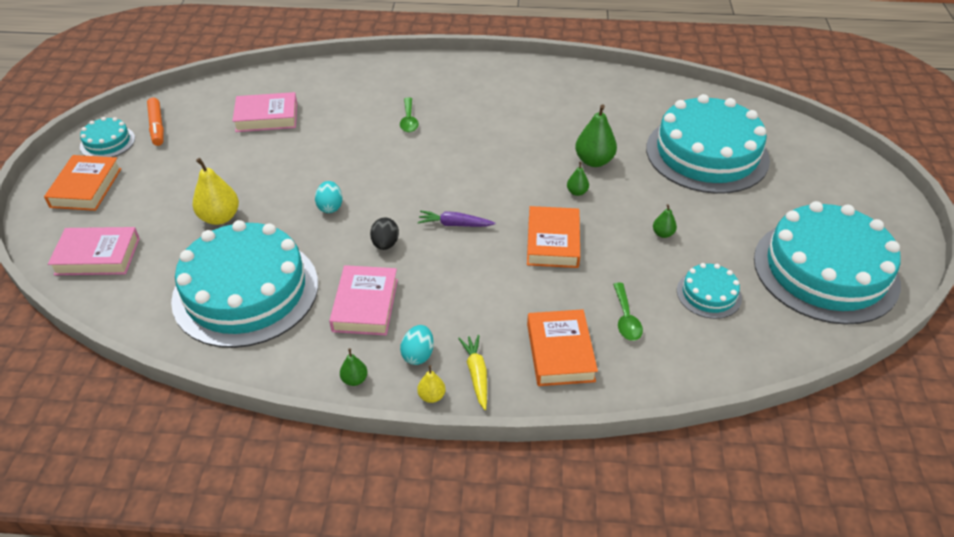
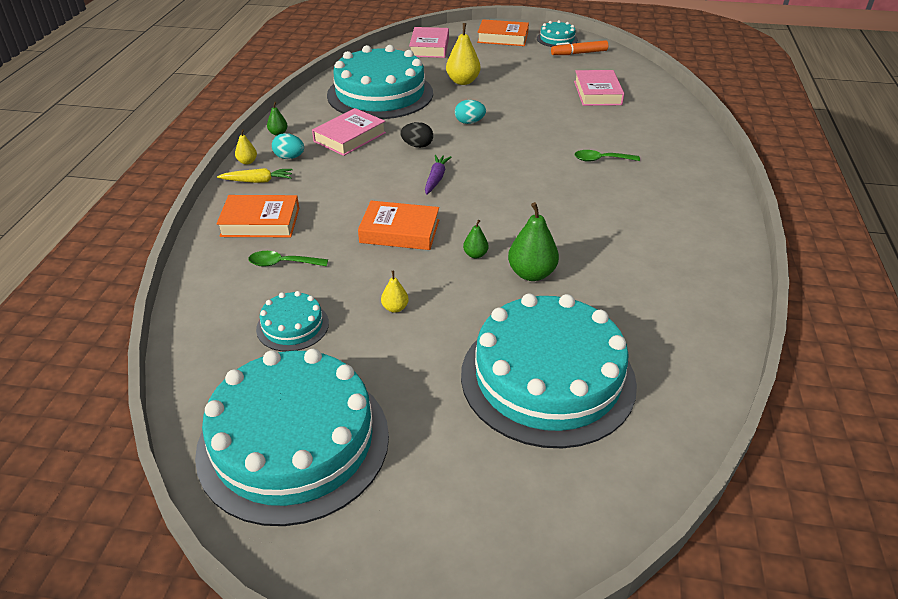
camera: 95 degrees right, 5 degrees down
(365, 305) = (349, 137): pink book -> pink book turned 60 degrees counterclockwise
(663, 234) = (395, 308): green pear -> yellow pear

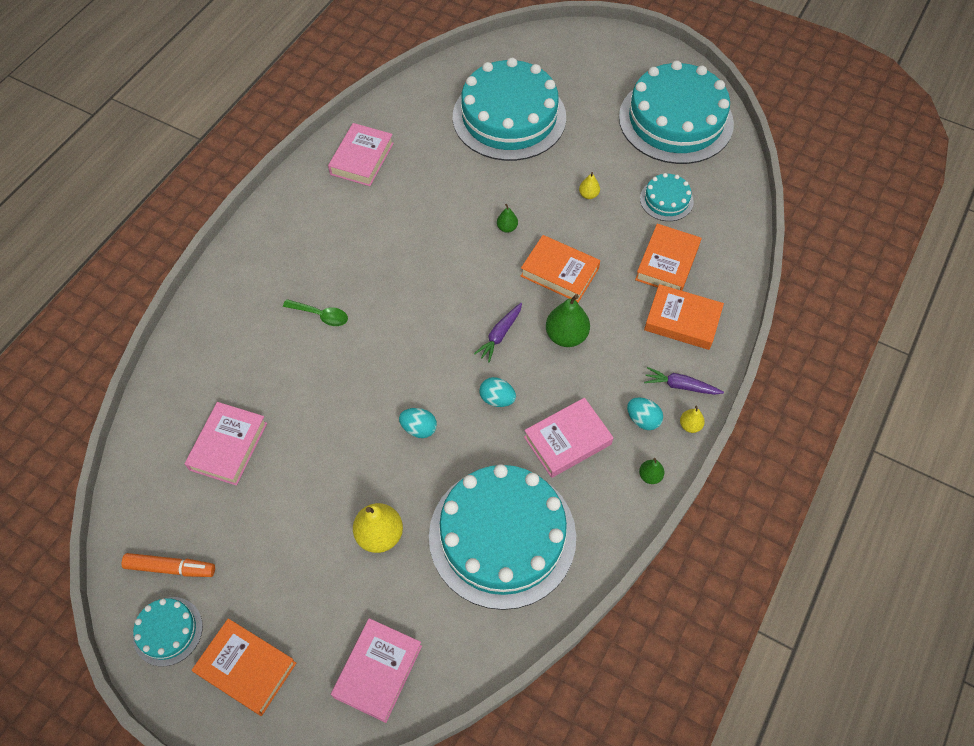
camera: 160 degrees left, 20 degrees up
(258, 181) = (680, 386): yellow carrot -> purple carrot
(282, 263) = (667, 263): green spoon -> orange book
(417, 146) = (497, 399): black egg -> turquoise egg
(531, 274) = (473, 197): green pear -> green pear (566, 336)
(688, 280) = (362, 159): none -> pink book

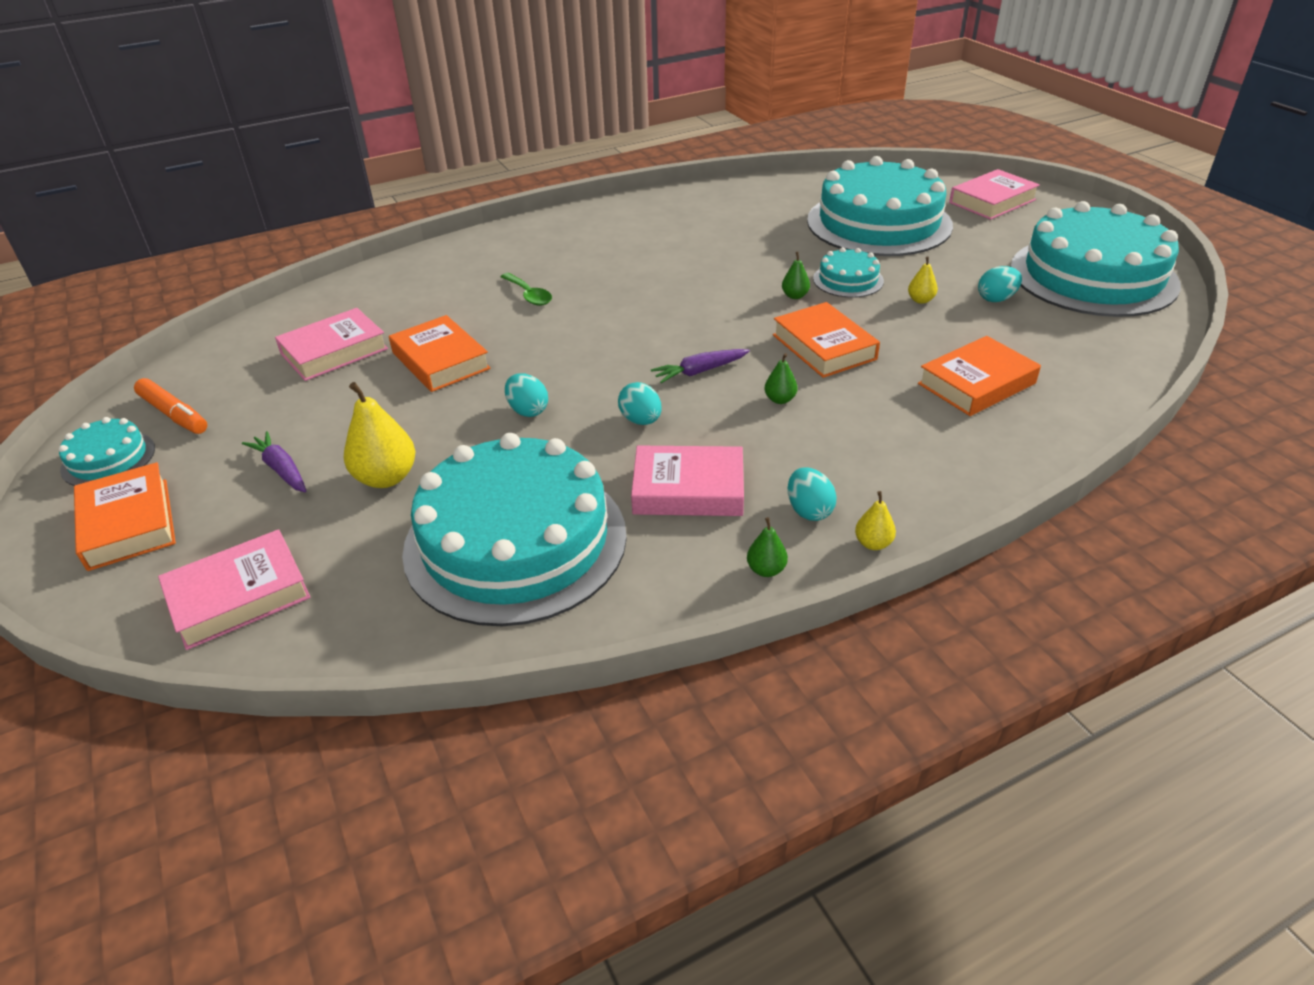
camera: 35 degrees right, 20 degrees down
(362, 159) = (690, 210): pink book -> pink book (992, 201)
(566, 336) = (780, 399): green pear -> green pear, size x0.52
(632, 172) = (996, 299): none -> turquoise egg
(666, 200) = (1023, 332): turquoise cake -> turquoise cake (848, 280)
(680, 386) = (894, 499): purple carrot -> purple carrot (281, 469)
(682, 321) = (952, 440): orange book -> orange book (440, 361)

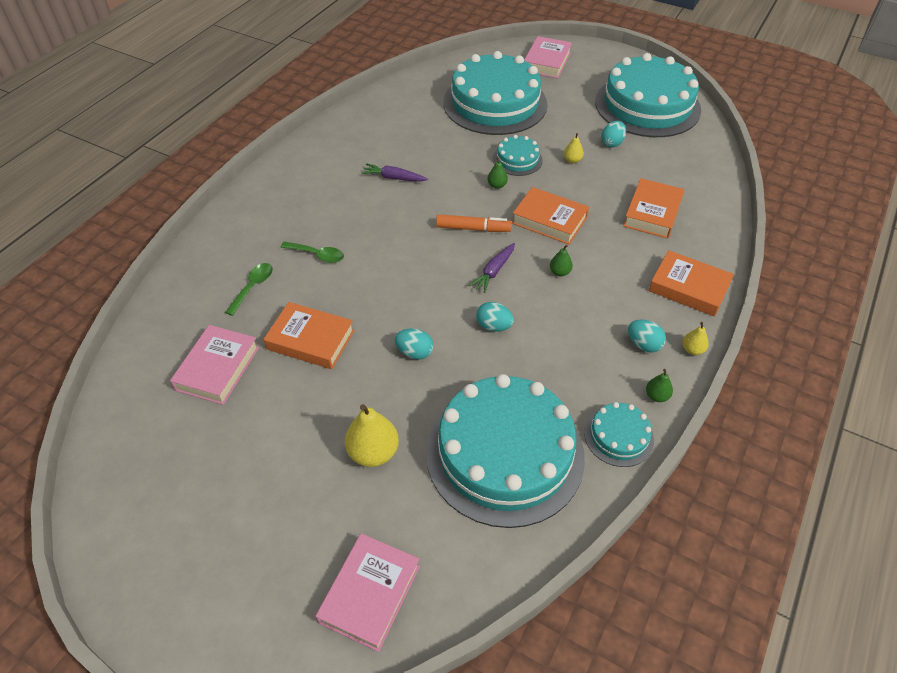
camera: 35 degrees left, 10 degrees up
(108, 459) = (136, 550): turquoise cake -> turquoise cake (618, 436)
(128, 523) = (220, 591): orange book -> orange book (688, 288)
(174, 414) = (146, 485): orange marker -> orange marker (473, 229)
(281, 469) = (289, 485): purple carrot -> purple carrot (394, 178)
(439, 300) = (253, 287): none -> green spoon
(688, 489) = (568, 363): pink book -> none

